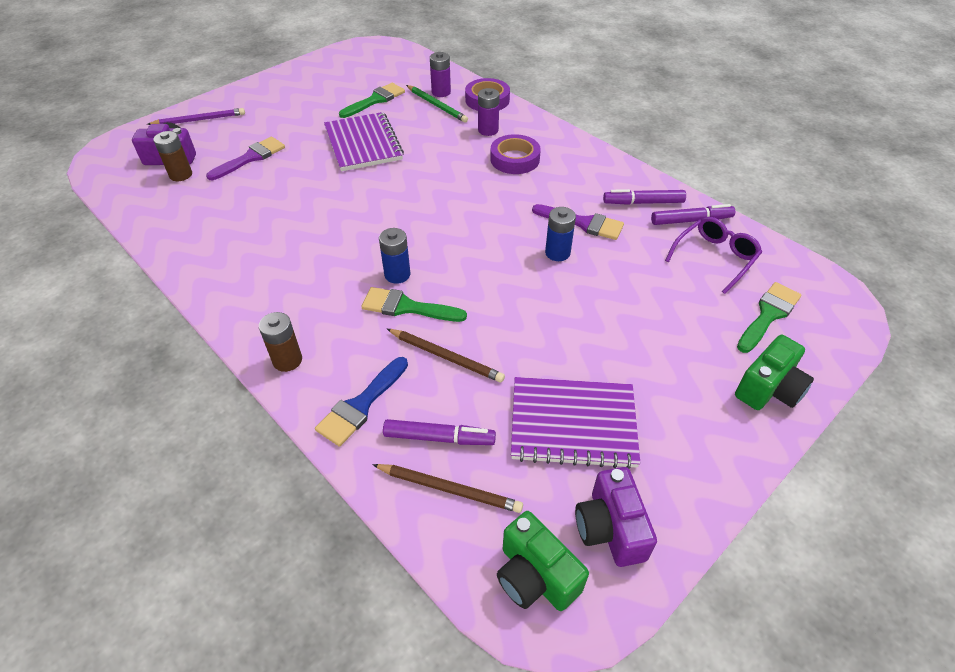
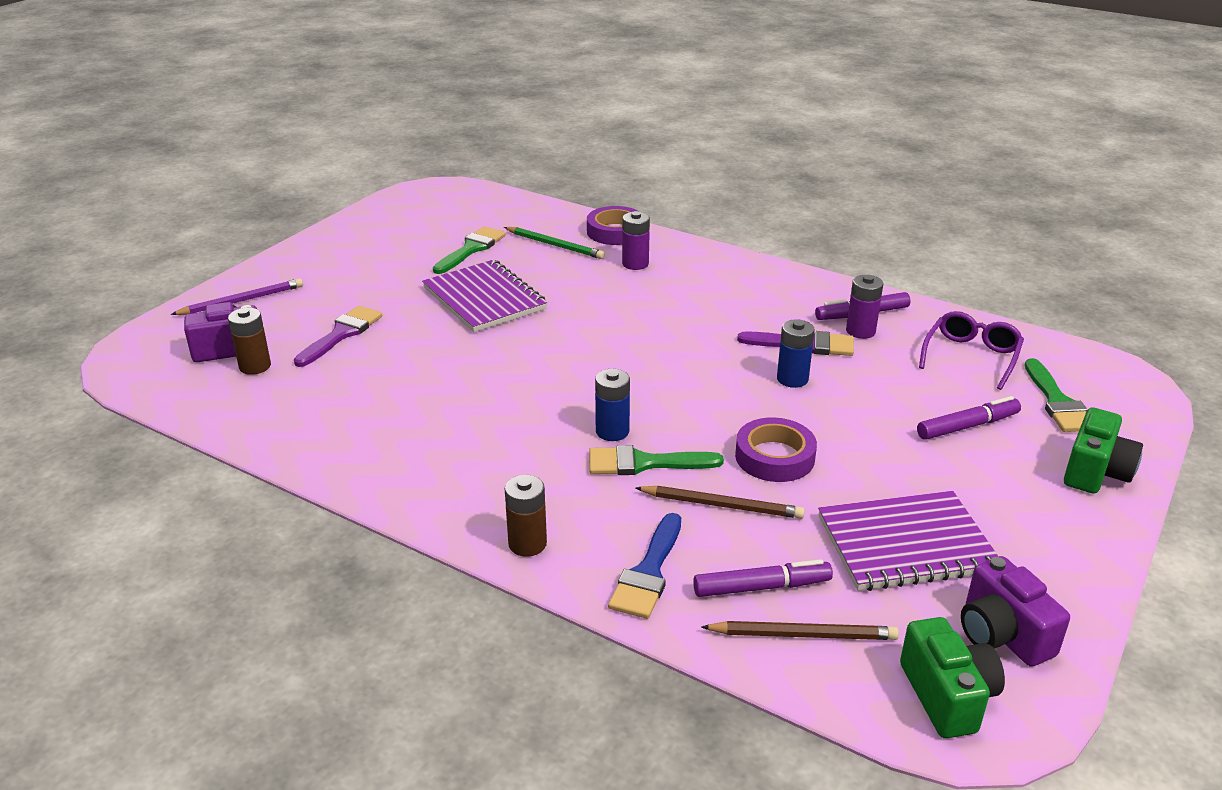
camera: 15 degrees left, 15 degrees down
(441, 92) = (552, 230): purple battery -> purple battery (860, 331)
(514, 159) = (686, 290): purple tape -> purple tape (774, 457)
(535, 576) = (947, 696): green camera -> green camera turned 135 degrees counterclockwise
(691, 220) = (925, 324): purple marker -> purple marker (967, 426)
(768, 314) = (1057, 402): green brush -> green brush turned 150 degrees clockwise

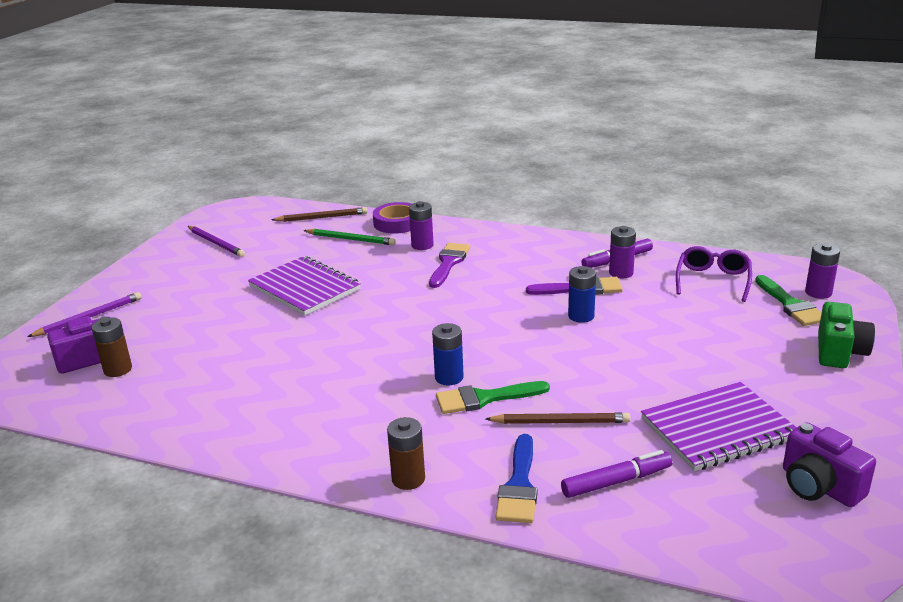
camera: 10 degrees left, 5 degrees down
(342, 334) = (188, 332): purple brush -> purple brush (449, 263)
(403, 230) = (216, 243): none -> purple pencil
(471, 249) = (280, 251): green brush -> none
(774, 457) = (589, 378): purple tape -> none
(803, 634) = (664, 513): brown pencil -> brown pencil (322, 217)
(947, 696) = (796, 542): green camera -> none
(967, 426) = (730, 332): purple marker -> none
(1099, 391) = (818, 292): none -> purple battery

